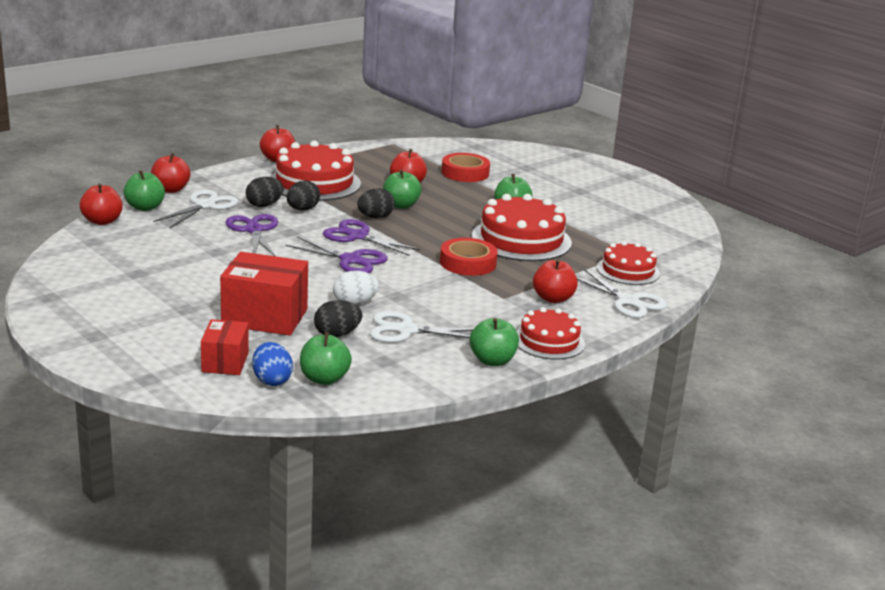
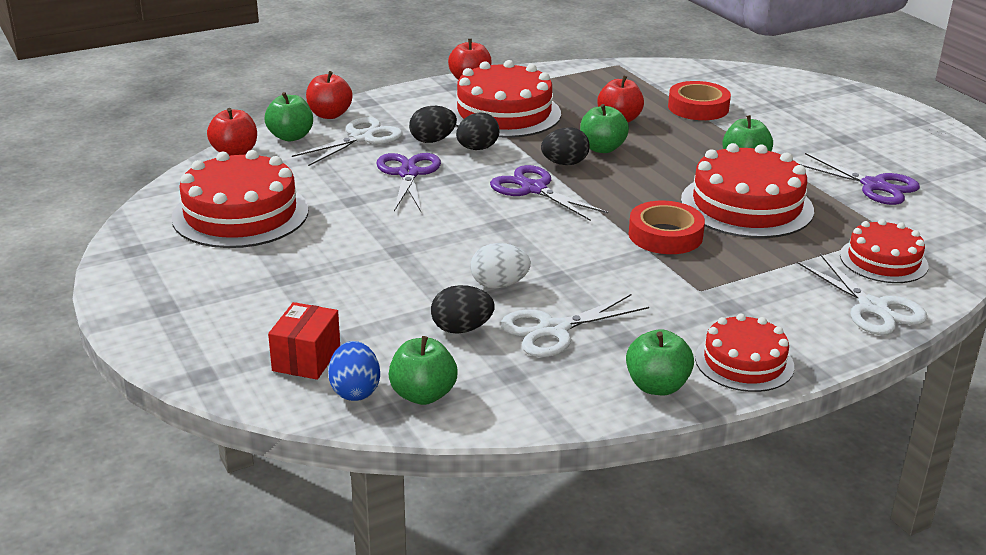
camera: 15 degrees right, 5 degrees up
(127, 266) = (240, 214): none -> red cake
(265, 317) = (379, 297): red box -> none
(351, 260) = (514, 222): purple scissors -> purple scissors (874, 186)
(406, 330) = (554, 330): white scissors -> white scissors turned 45 degrees counterclockwise
(553, 298) = (767, 296): red apple -> none

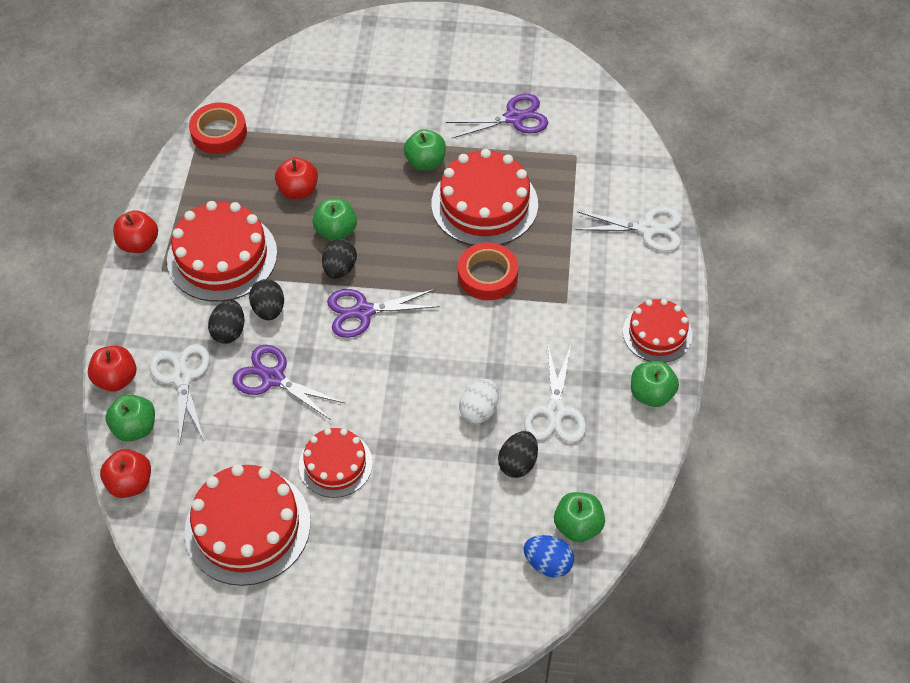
camera: 55 degrees left, 25 degrees up
(306, 359) = (490, 575): red box -> none
(698, 107) = (321, 130): red tape -> red tape (219, 133)
(883, 260) = (603, 183): red cake -> red cake (335, 464)

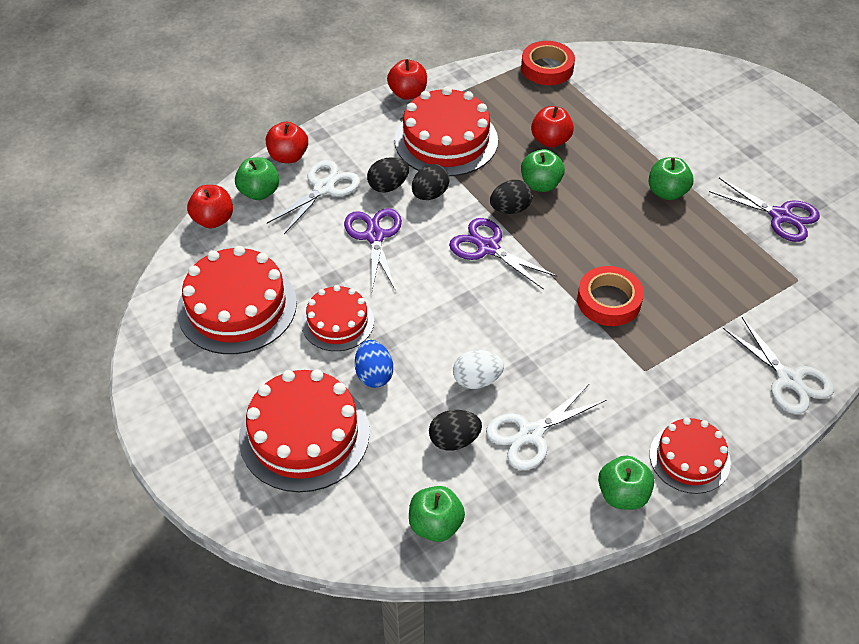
camera: 50 degrees right, 5 degrees down
(484, 204) = (674, 253): red cake -> red cake (304, 434)
(548, 563) = (379, 526): blue egg -> blue egg (374, 375)

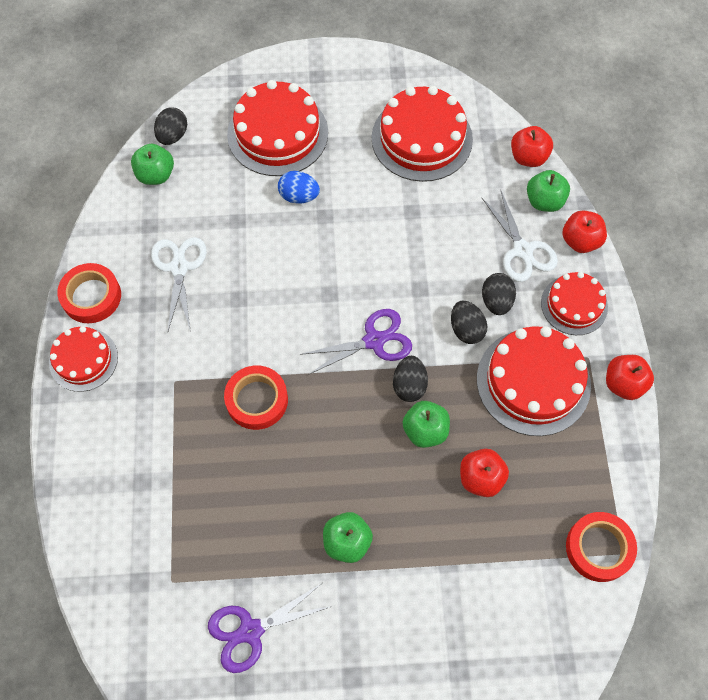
camera: 120 degrees right, 15 degrees up
(337, 322) = (364, 195): red cake -> red cake (574, 305)
(374, 236) = (440, 262): purple scissors -> none
(454, 440) = (209, 218): black egg -> black egg (173, 136)
(477, 380) = (248, 259): white egg -> none
(622, 495) = (91, 296): green apple -> red tape
(789, 379) = (88, 485): white scissors -> none

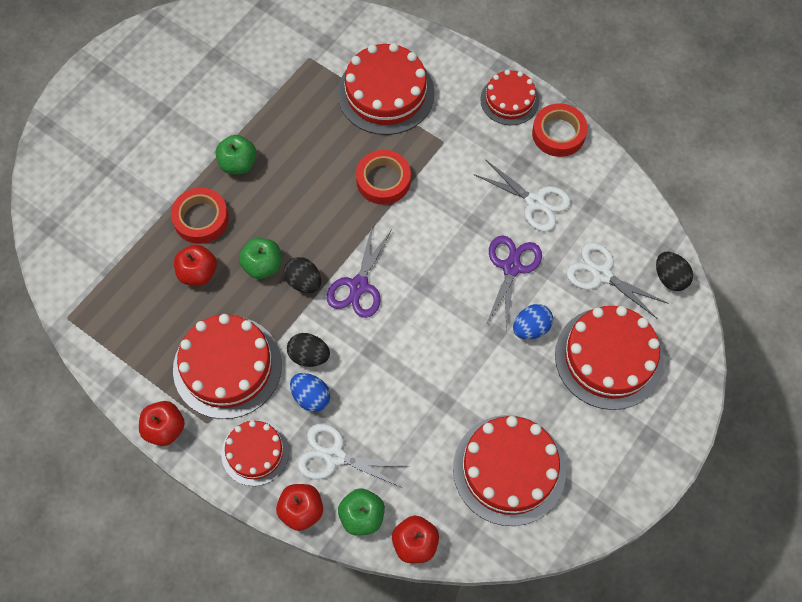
camera: 130 degrees right, 0 degrees up
(156, 175) = (638, 241): green apple -> none
(158, 472) = (386, 93): none -> red cake
(209, 180) = (601, 274): none -> white scissors
(251, 631) = (239, 78): purple scissors -> purple scissors (511, 267)
(496, 301) = (311, 397): black egg -> blue egg
(598, 548) = (84, 305): red tape -> red tape (201, 219)

